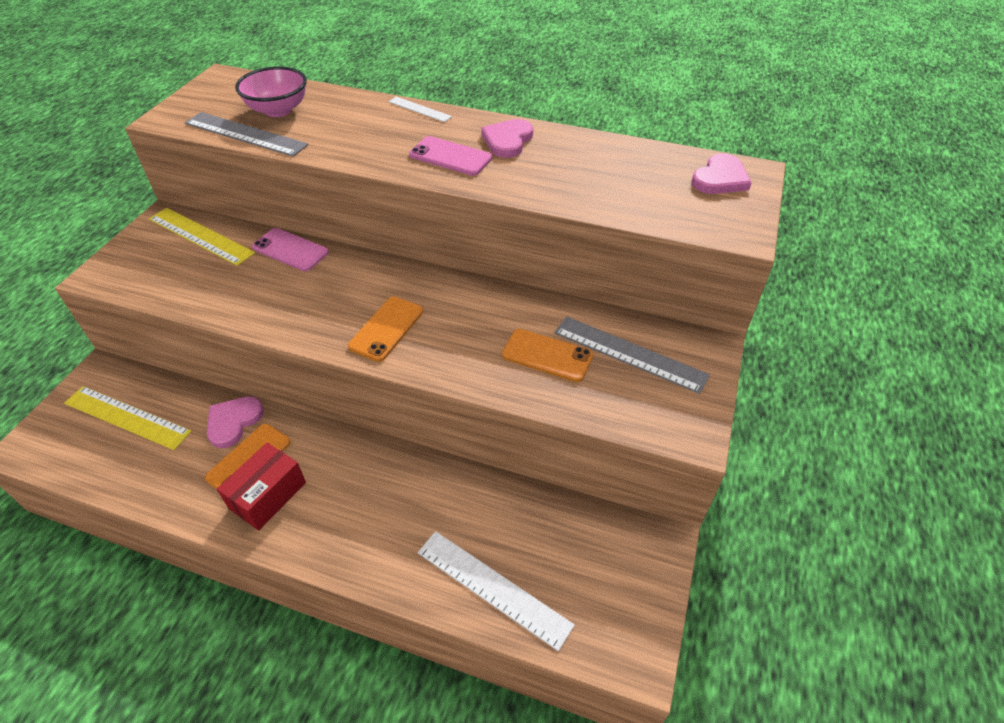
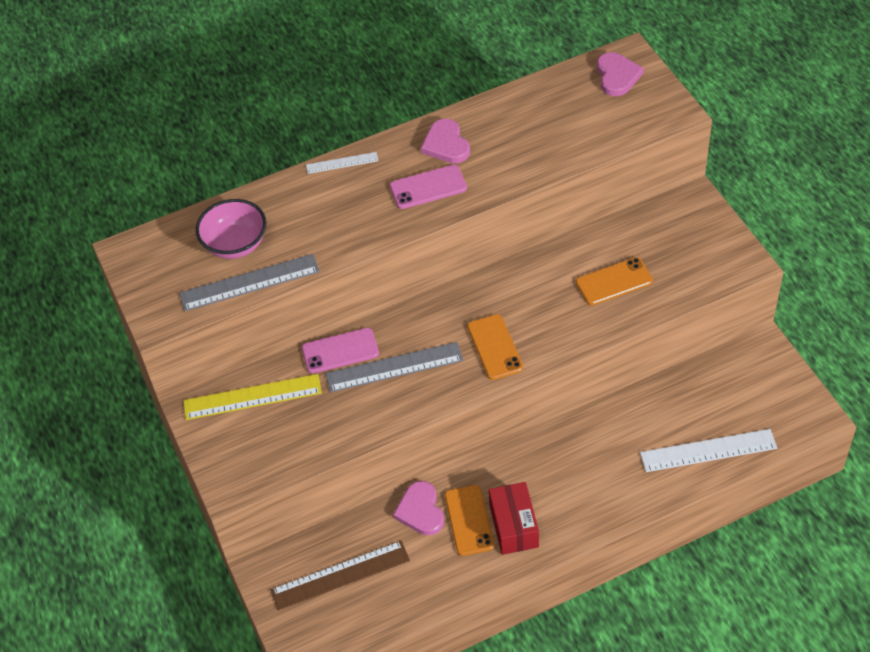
camera: 40 degrees left, 5 degrees up
(127, 417) = (340, 575): yellow ruler -> brown ruler
(629, 354) = (658, 241): grey ruler -> grey ruler (394, 367)

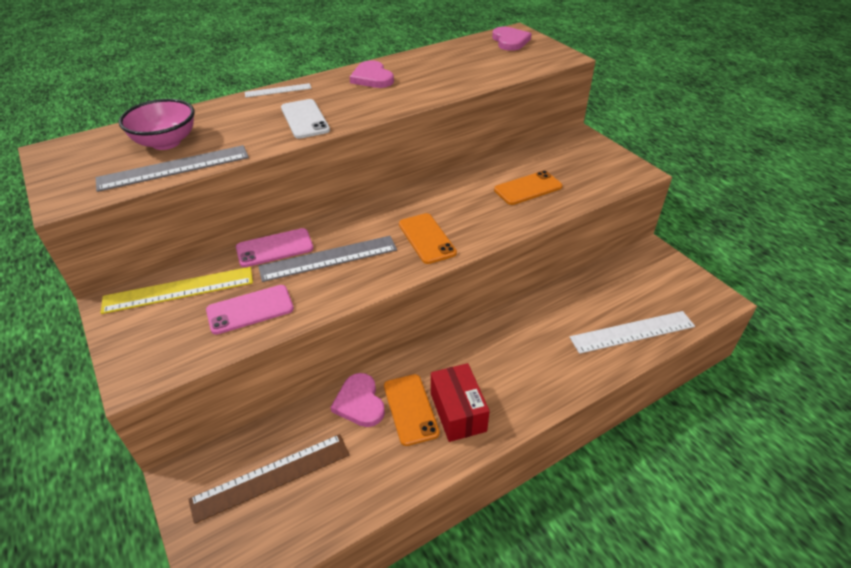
camera: 10 degrees left, 10 degrees down
(372, 214) = (305, 119): none -> white phone
(428, 187) = (357, 101): pink phone -> pink phone (250, 309)

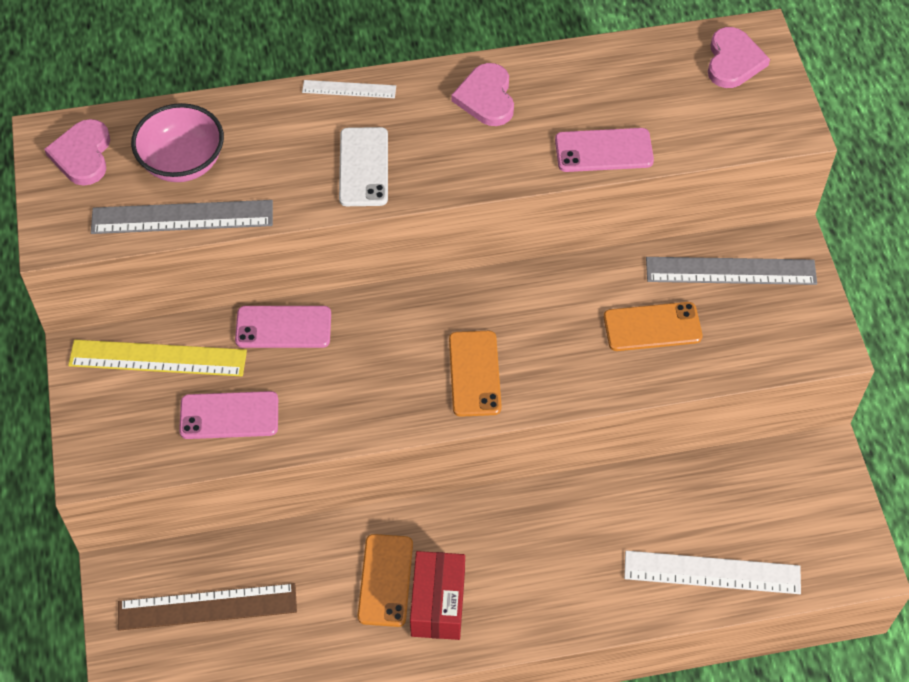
camera: 20 degrees right, 15 degrees up
(328, 258) = (342, 366): grey ruler -> grey ruler (731, 271)
(359, 402) = (331, 551): pink heart -> pink heart (82, 155)
(461, 84) = (603, 150): none -> pink phone

